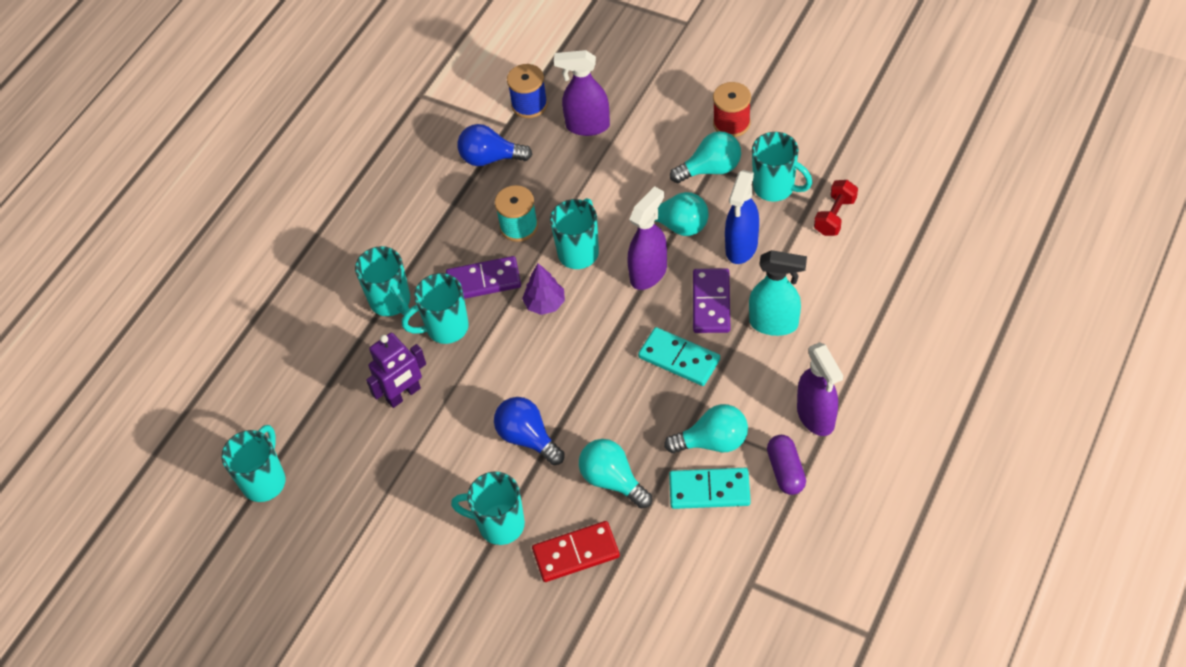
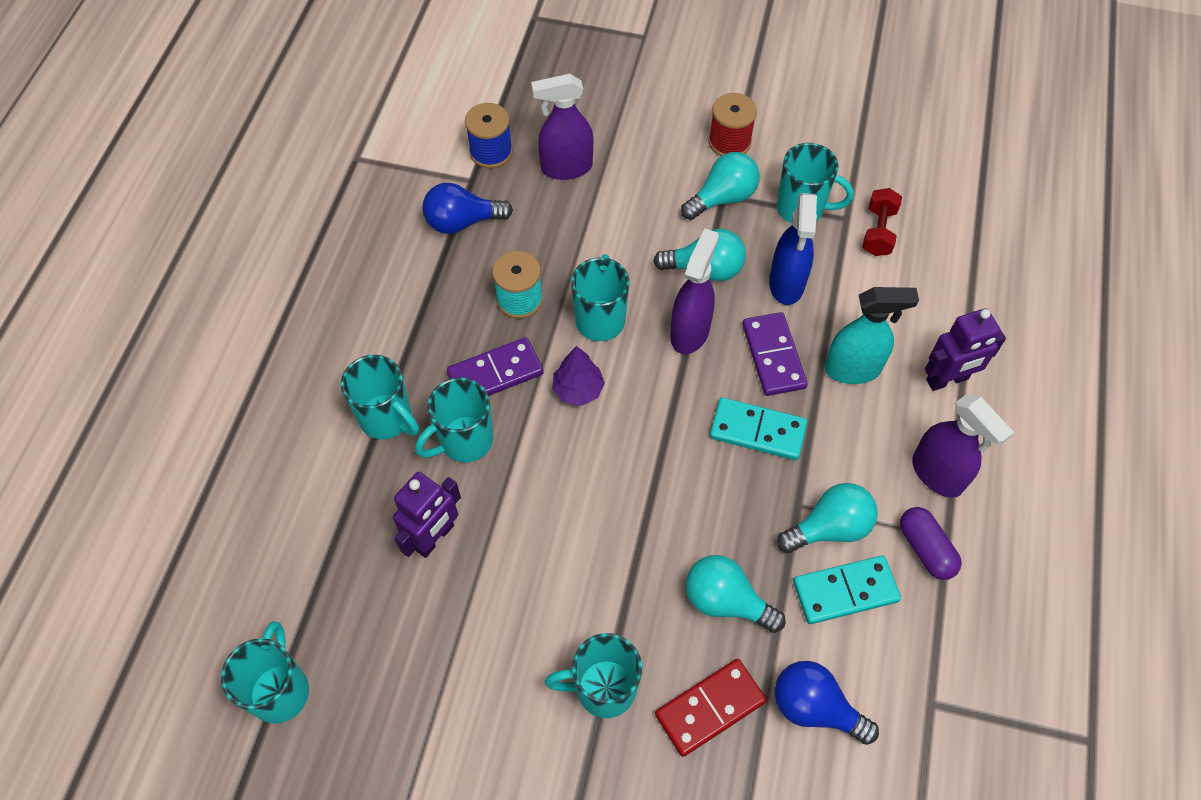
camera: 20 degrees left, 5 degrees up
(528, 438) = (606, 565): blue light bulb -> blue light bulb (814, 707)
(851, 345) = (947, 380): none -> purple robot

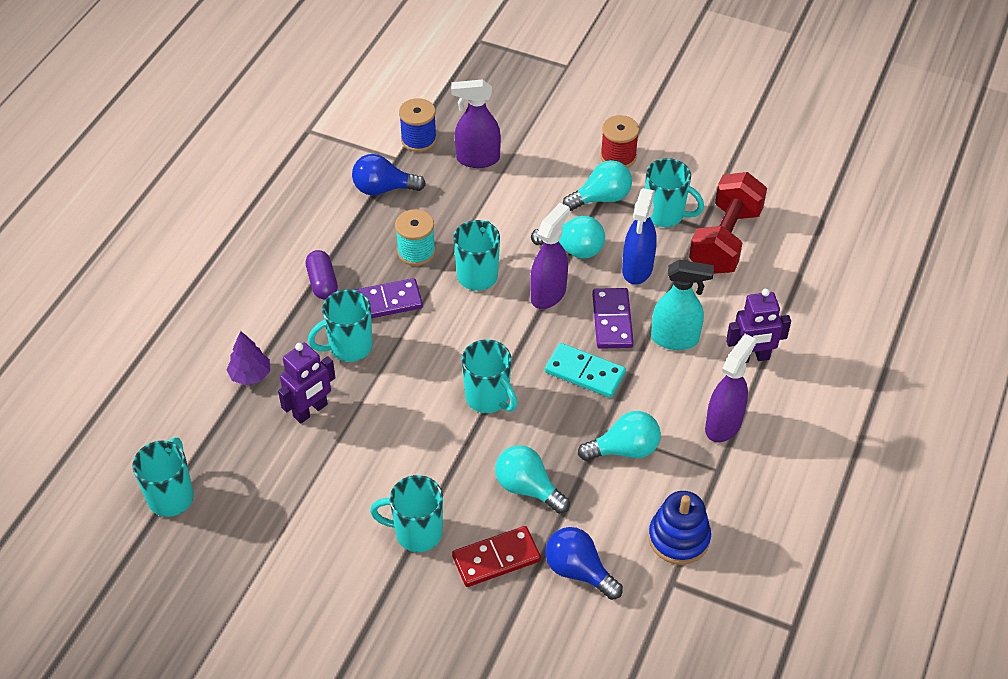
camera: 10 degrees right, 10 degrees down
(387, 419) = (292, 323): turquoise mug -> turquoise mug (488, 398)
(578, 390) = (447, 323): purple tree -> purple tree (250, 375)
(845, 591) = (625, 495): turquoise domino -> none
(878, 232) = (725, 240): red dumbbell -> red dumbbell, size x1.90
(924, 639) = (679, 538): none -> blue stacking toy
(925, 549) = (698, 475): purple capsule -> purple capsule (322, 282)
(937, 474) = (723, 424): purple spray bottle -> purple spray bottle turned 120 degrees counterclockwise

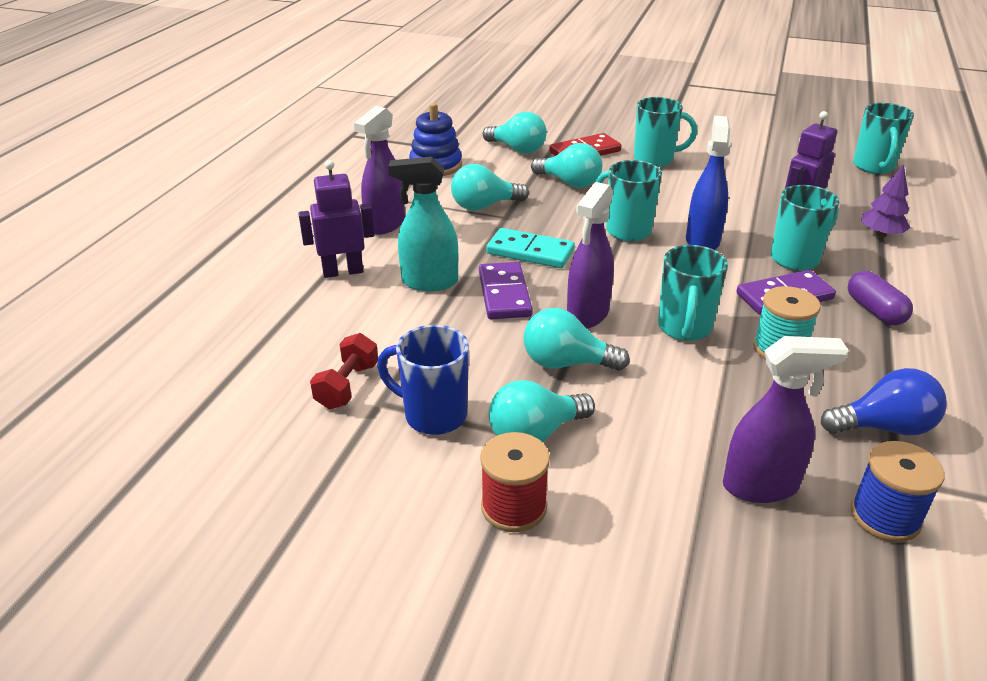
camera: 175 degrees right, 15 degrees down
(578, 571) = (517, 149): blue light bulb -> turquoise light bulb
(637, 269) = (475, 345): blue spray bottle -> blue spray bottle (702, 241)
(665, 215) = (433, 415): turquoise mug -> blue mug
(725, 240) = (347, 386): red dumbbell -> red dumbbell, size x0.53

